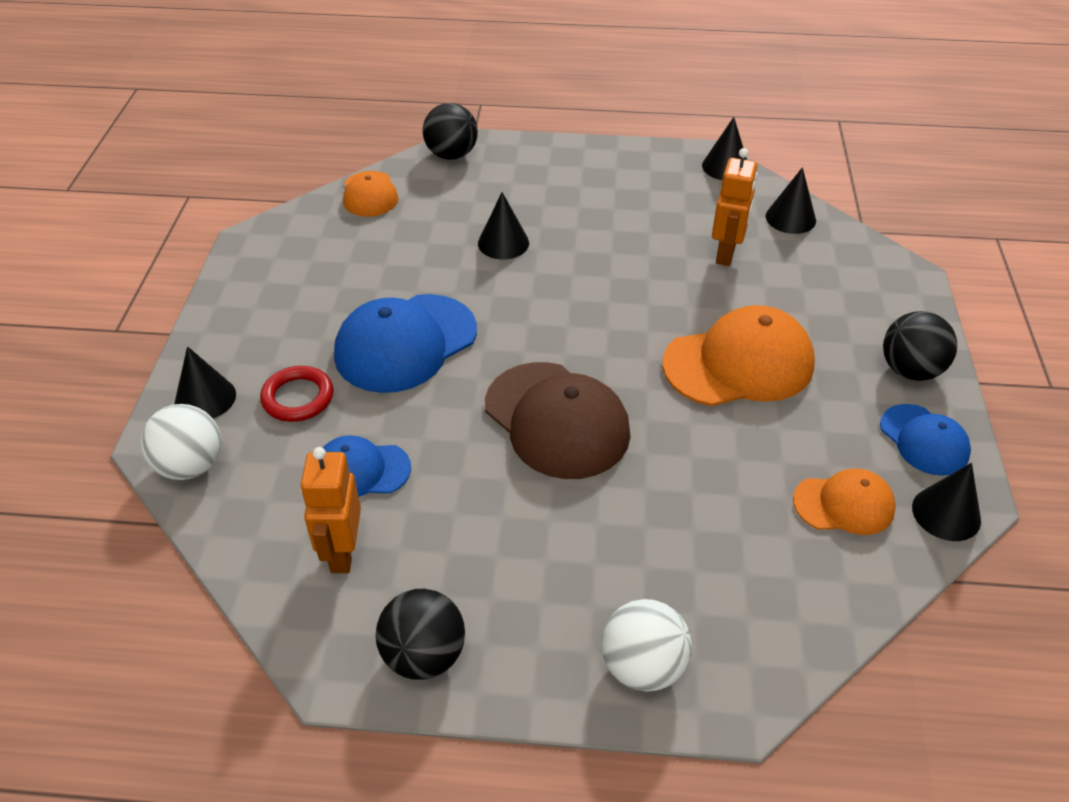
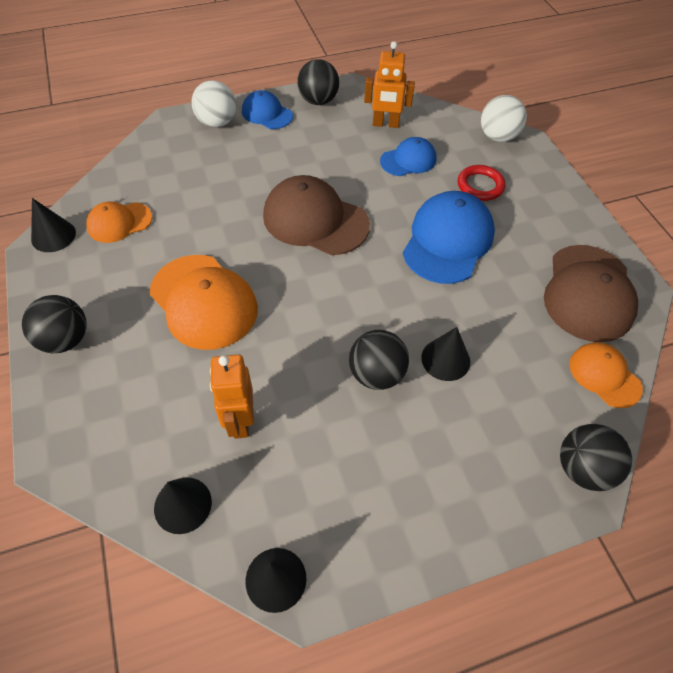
camera: 155 degrees right, 10 degrees up
(205, 398) = (531, 169): black cone -> none
(307, 251) = (588, 293): none -> brown cap
(342, 553) = (385, 124): orange robot -> orange robot turned 120 degrees clockwise
(578, 250) = (376, 374): none -> black ball
(739, 364) = (204, 301): orange cap -> orange cap turned 90 degrees counterclockwise
(924, 440) = (61, 282): blue cap -> blue cap (267, 113)

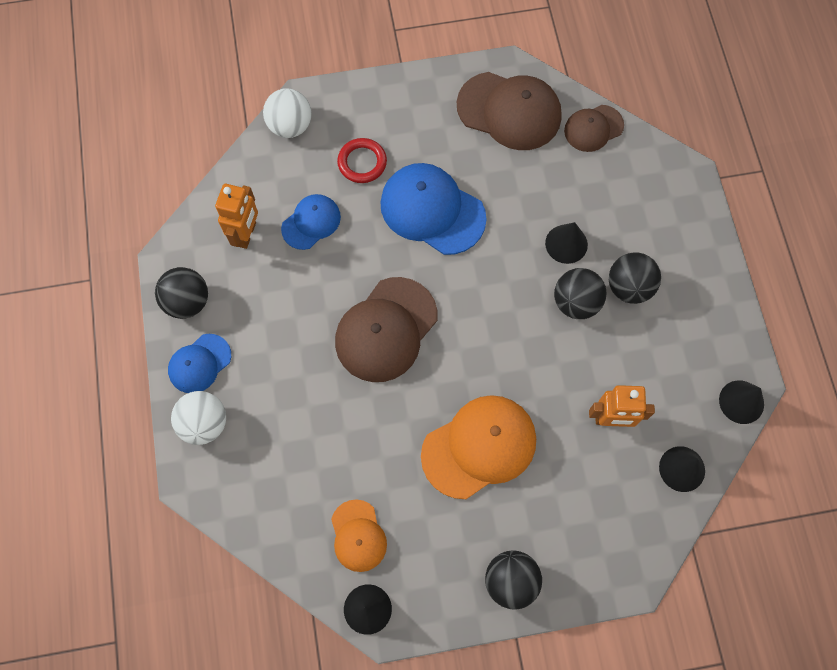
camera: 80 degrees left, 15 degrees up
(408, 160) = (311, 222): blue cap -> blue cap turned 60 degrees clockwise
(583, 468) = (670, 171): black ball -> black ball (629, 287)
(604, 376) = (593, 128): orange cap -> brown cap

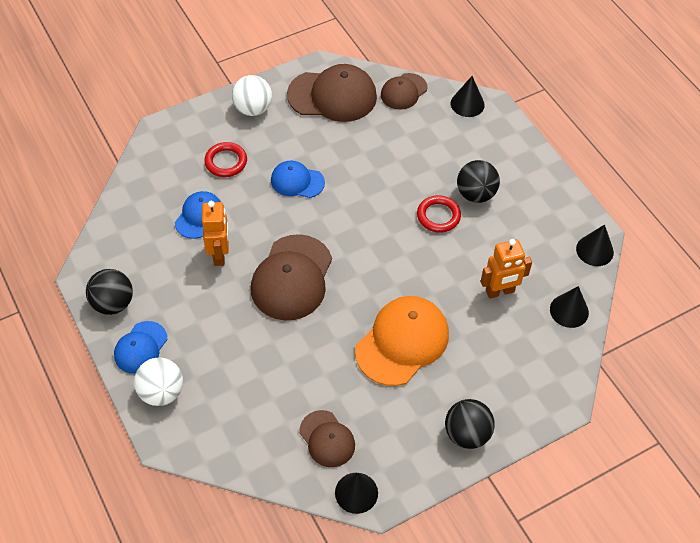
camera: 20 degrees left, 15 degrees down
(246, 234) = (146, 239): orange robot -> orange robot (219, 254)
(290, 126) = (155, 150): white ball -> white ball (253, 109)
(358, 536) = (327, 439): orange cap -> brown cap
(432, 210) = (297, 181): blue cap -> blue cap, size x0.58
(566, 244) = (414, 177): black cone -> black cone (467, 104)
(575, 302) = (438, 216): black ball -> red ring

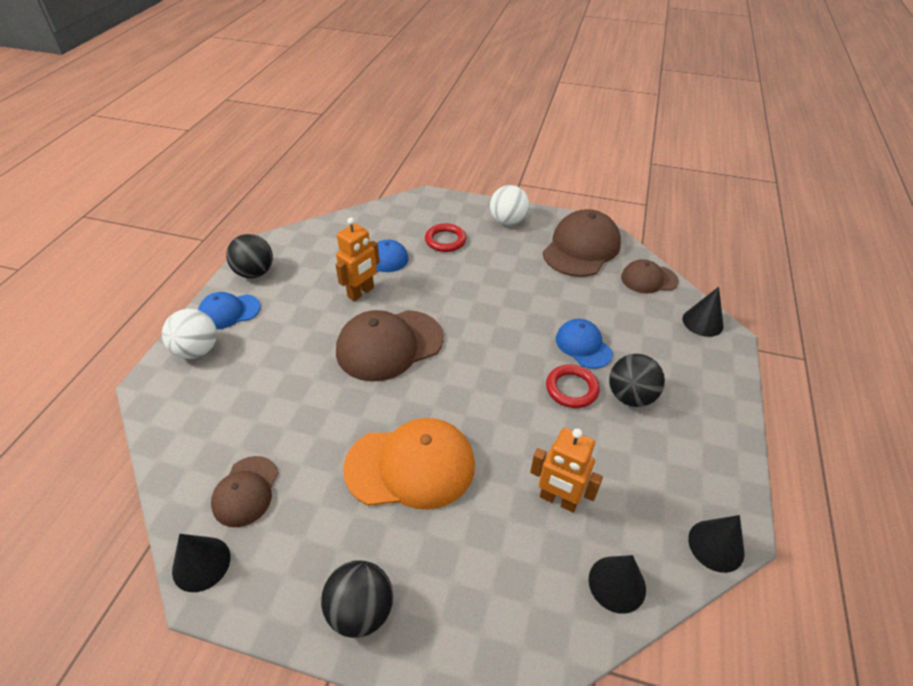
camera: 45 degrees right, 10 degrees down
(297, 181) = (481, 284): blue cap -> blue cap (583, 345)
(332, 96) = (581, 248): brown cap -> brown cap turned 105 degrees counterclockwise

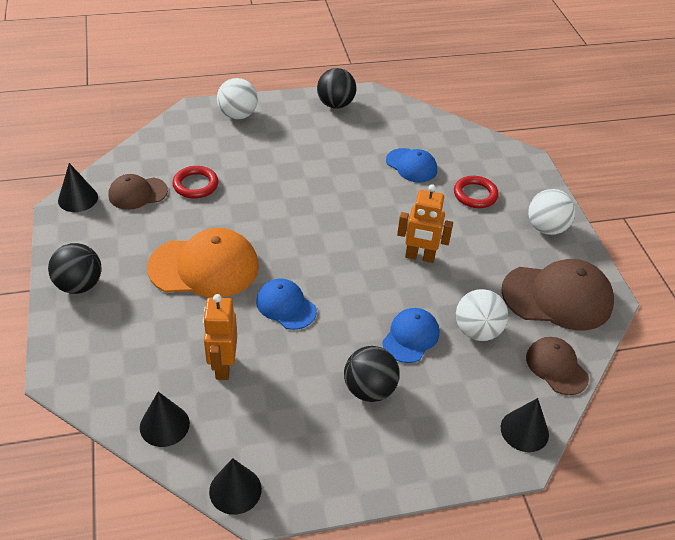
camera: 60 degrees right, 0 degrees up
(229, 311) = (285, 111): blue cap -> blue cap (286, 306)
(361, 292) = (361, 170): orange robot -> orange robot (420, 257)
(389, 345) = (315, 209): brown cap -> none
(411, 466) = (204, 267): orange cap -> orange cap turned 60 degrees counterclockwise
(571, 389) = (349, 343): red ring -> red ring (195, 185)
(595, 304) = (477, 331): none -> white ball

